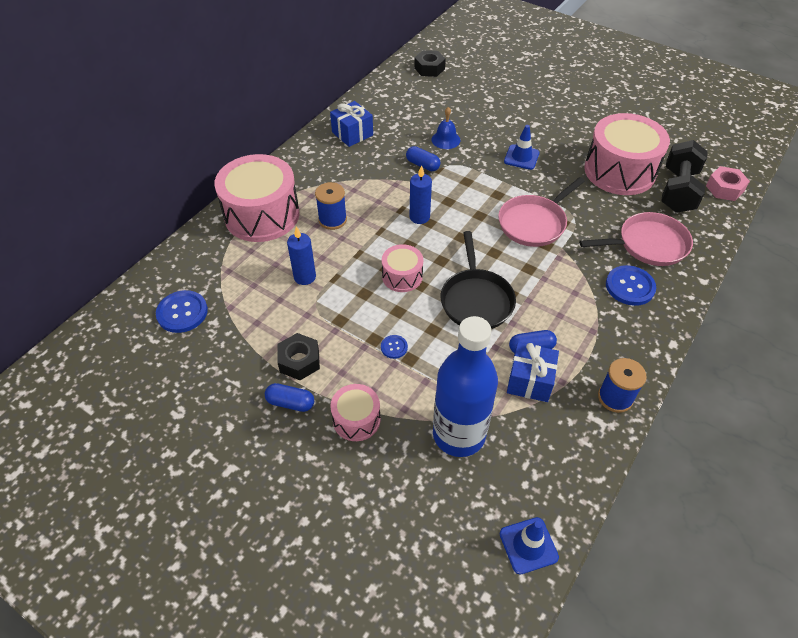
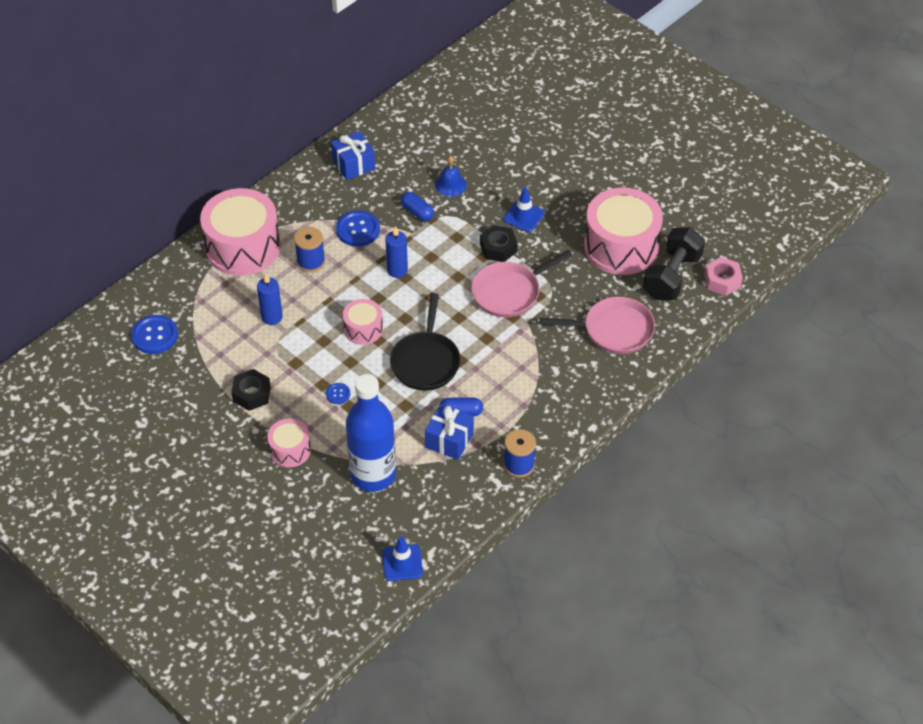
camera: 10 degrees right, 0 degrees up
(290, 403) = (237, 428): blue capsule -> none
(429, 68) = (461, 89): black nut -> black nut (498, 248)
(630, 286) = (576, 369): blue button -> blue button (358, 230)

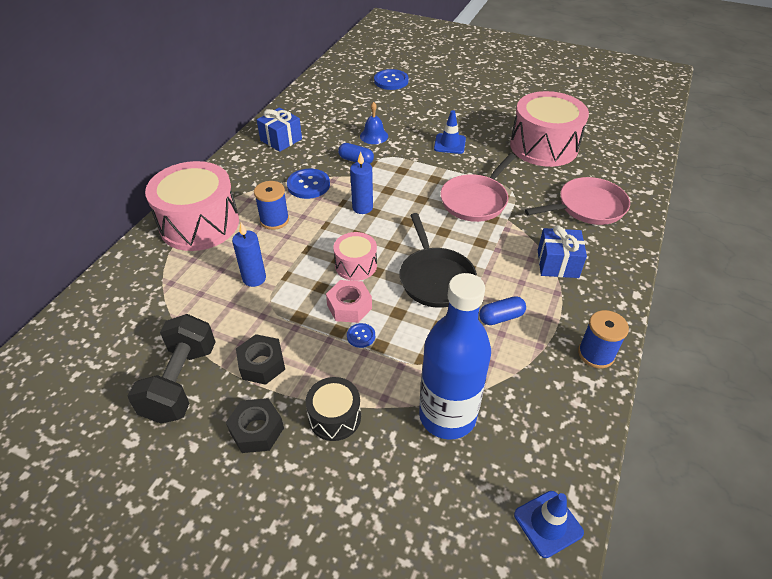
camera: 20 degrees left, 5 degrees down
(155, 335) = (124, 332): blue button -> blue button (391, 81)
(290, 450) = (334, 417): pink drum -> black drum
(449, 440) = (507, 350): blue gift -> blue gift (557, 264)
(498, 248) = (443, 170): black nut -> black nut (257, 430)
(672, 277) = (601, 157): black dumbbell -> black dumbbell (181, 382)
(722, 281) = (642, 151): pink nut -> pink nut (349, 306)

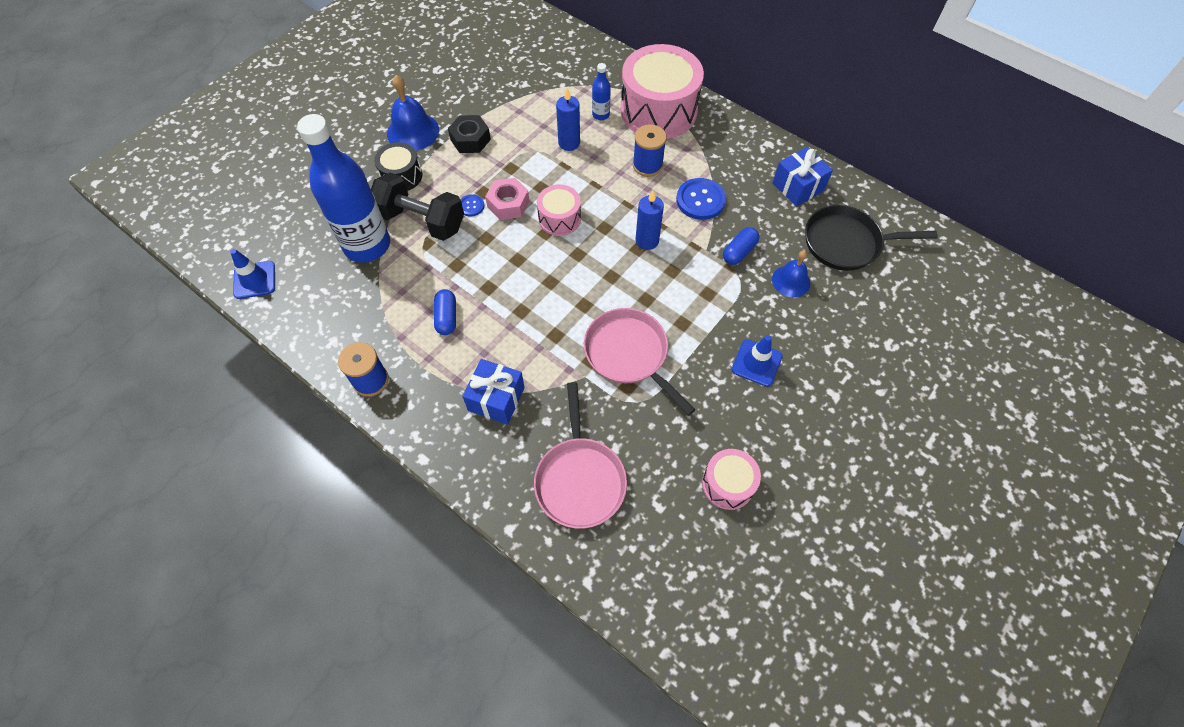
camera: 105 degrees right, 15 degrees up
(181, 382) = (474, 94): black dumbbell -> black dumbbell (421, 221)
(209, 263) = (601, 115): none -> blue bottle
(257, 430) = (413, 131): black nut -> blue bell
(391, 81) = (943, 334): blue button -> none
(435, 278) = (518, 278): black pan -> black pan (846, 243)
(543, 146) = (728, 484): pink drum -> pink drum, size x0.51

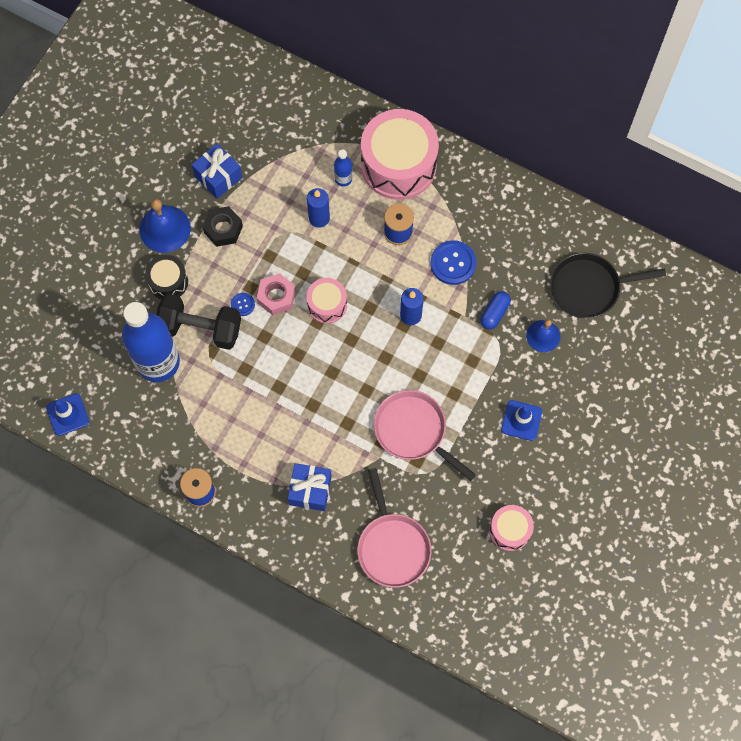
camera: 10 degrees left, 10 degrees up
(447, 317) = (249, 422): blue capsule -> none
(798, 187) = (540, 233): blue gift -> blue gift (218, 177)

